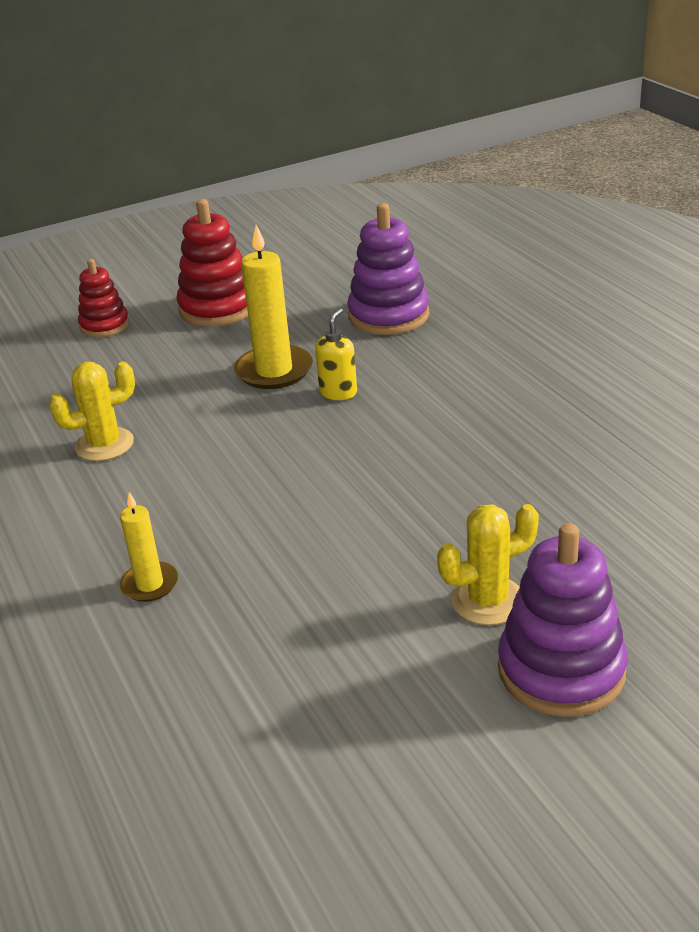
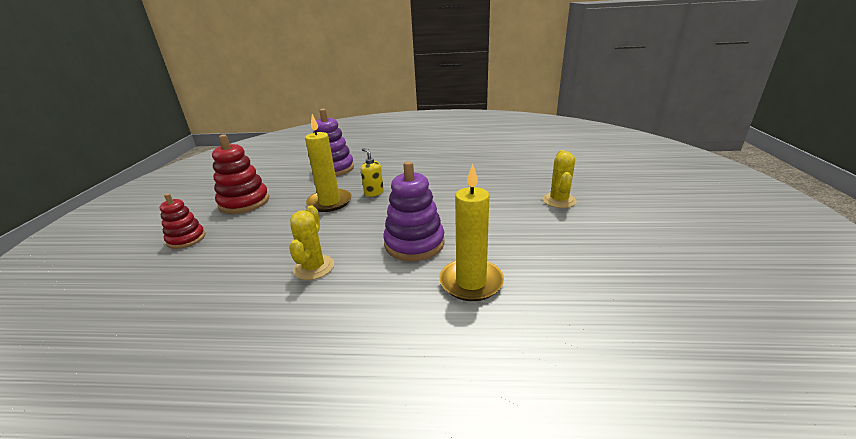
camera: 60 degrees left, 5 degrees down
(150, 584) = (471, 282): yellow candle -> yellow candle, size x1.74
(561, 670) = (610, 199): purple stacking toy -> purple stacking toy (414, 244)

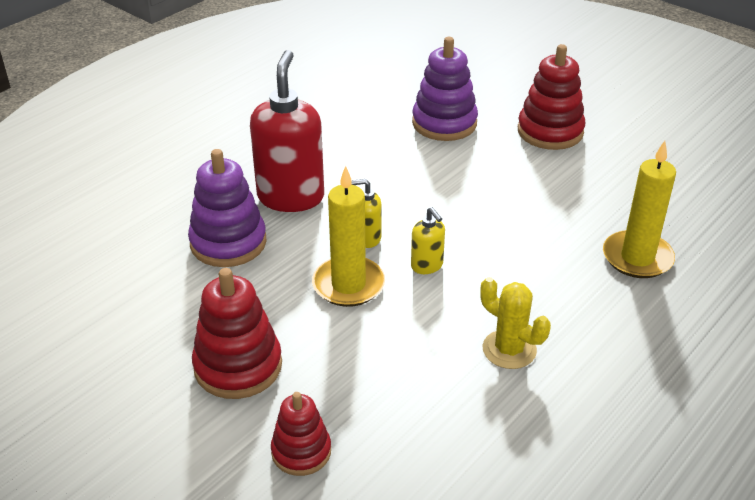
camera: 55 degrees left, 10 degrees up
(368, 215) = (427, 266): none -> yellow soap dispenser
(384, 167) = (291, 197): none -> red soap dispenser
(414, 244) = (534, 260): purple stacking toy -> purple stacking toy (444, 123)
(559, 200) = (550, 131): yellow cactus -> red stacking toy

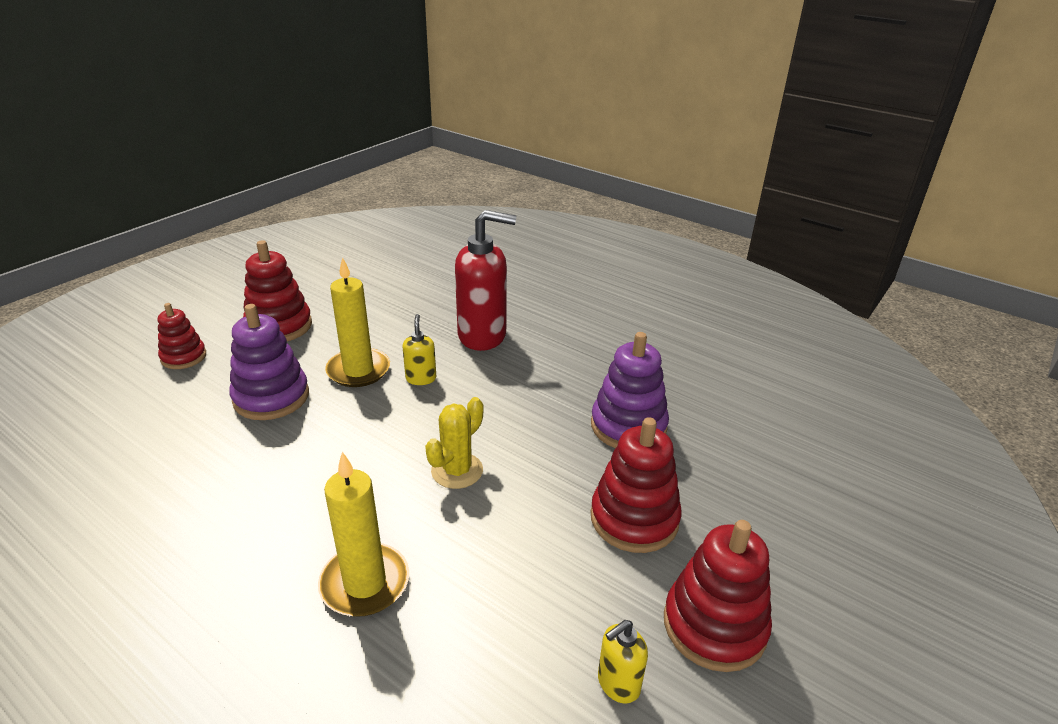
camera: 85 degrees right, 5 degrees down
(228, 243) = (421, 311): purple stacking toy -> purple stacking toy (271, 397)
(427, 266) = (376, 414): yellow soap dispenser -> yellow soap dispenser (618, 684)
(509, 349) = (246, 464): yellow cactus -> yellow cactus (457, 471)
(635, 113) = (714, 625): none -> red stacking toy

